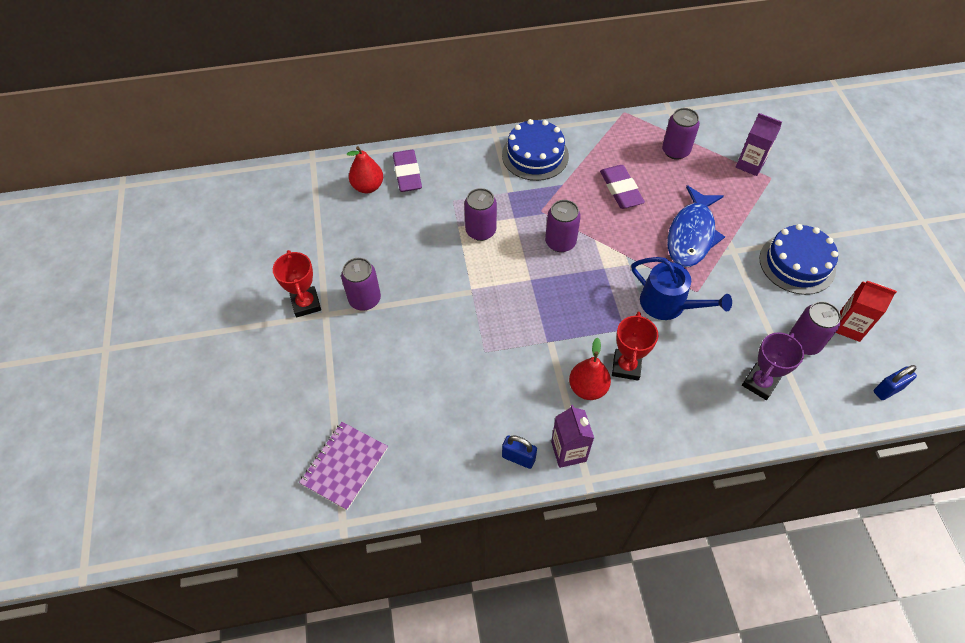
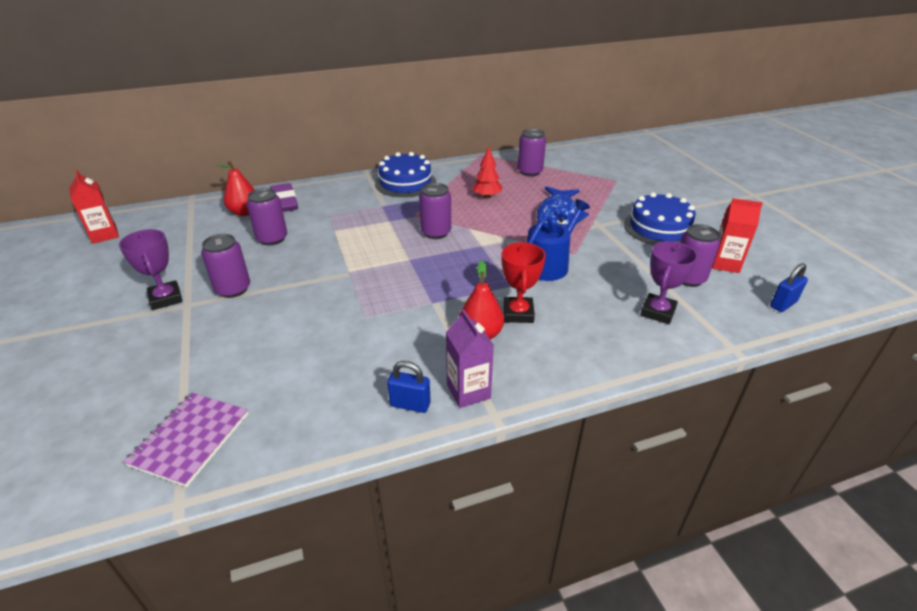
camera: 10 degrees left, 20 degrees down
(237, 206) = (104, 235): none -> red carton
(306, 304) = (166, 298): red trophy -> purple trophy
(480, 231) = (357, 231): purple can -> purple can (272, 238)
(621, 190) = (487, 196): purple eraser -> red tree
(668, 304) = (549, 264): blue watering can -> blue watering can turned 75 degrees counterclockwise
(750, 164) = (595, 175): purple carton -> none

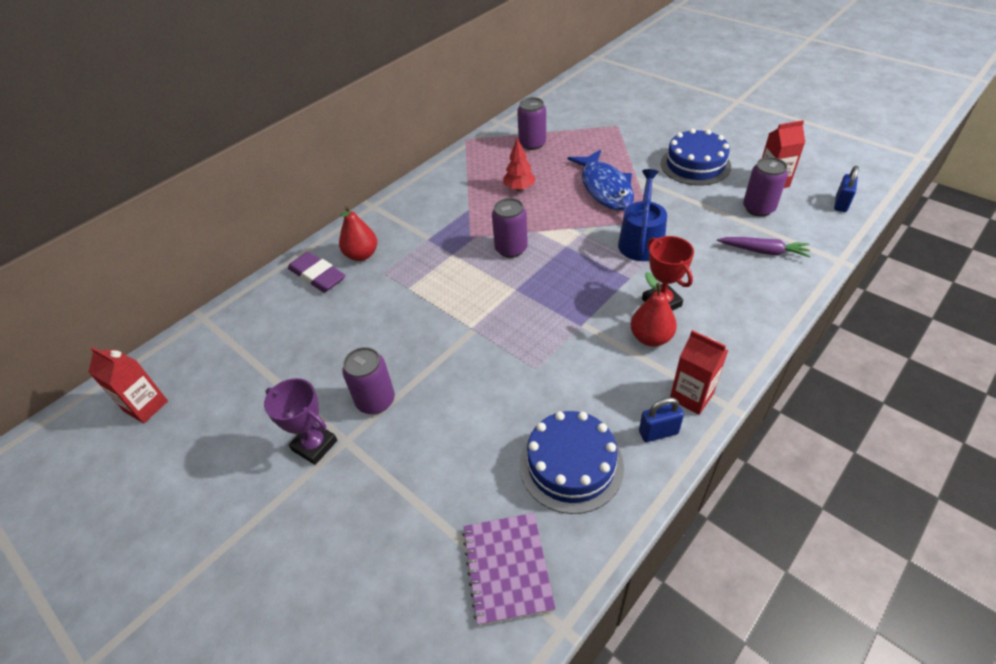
camera: 25 degrees left, 10 degrees up
(244, 212) = (286, 307): red pear -> red pear (361, 255)
(272, 238) = (353, 325): purple can -> none
(405, 183) = (423, 202): blue cake -> blue cake (571, 465)
(468, 391) = (691, 396): purple carton -> red carton
(657, 312) = (763, 251): purple trophy -> purple carrot

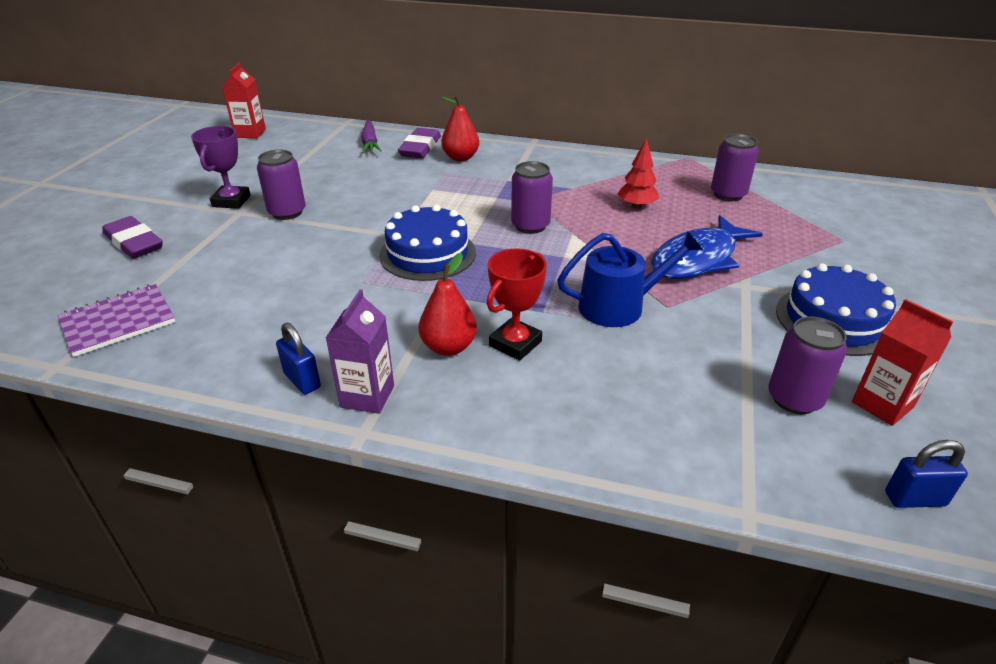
camera: 60 degrees right, 10 degrees down
(348, 548) = (134, 243): none -> purple eraser
(571, 465) = (241, 331): blue cake -> blue cake (428, 253)
(691, 396) = (367, 396): red carton -> purple carton
(763, 251) = (693, 419): purple carrot -> purple carrot (370, 143)

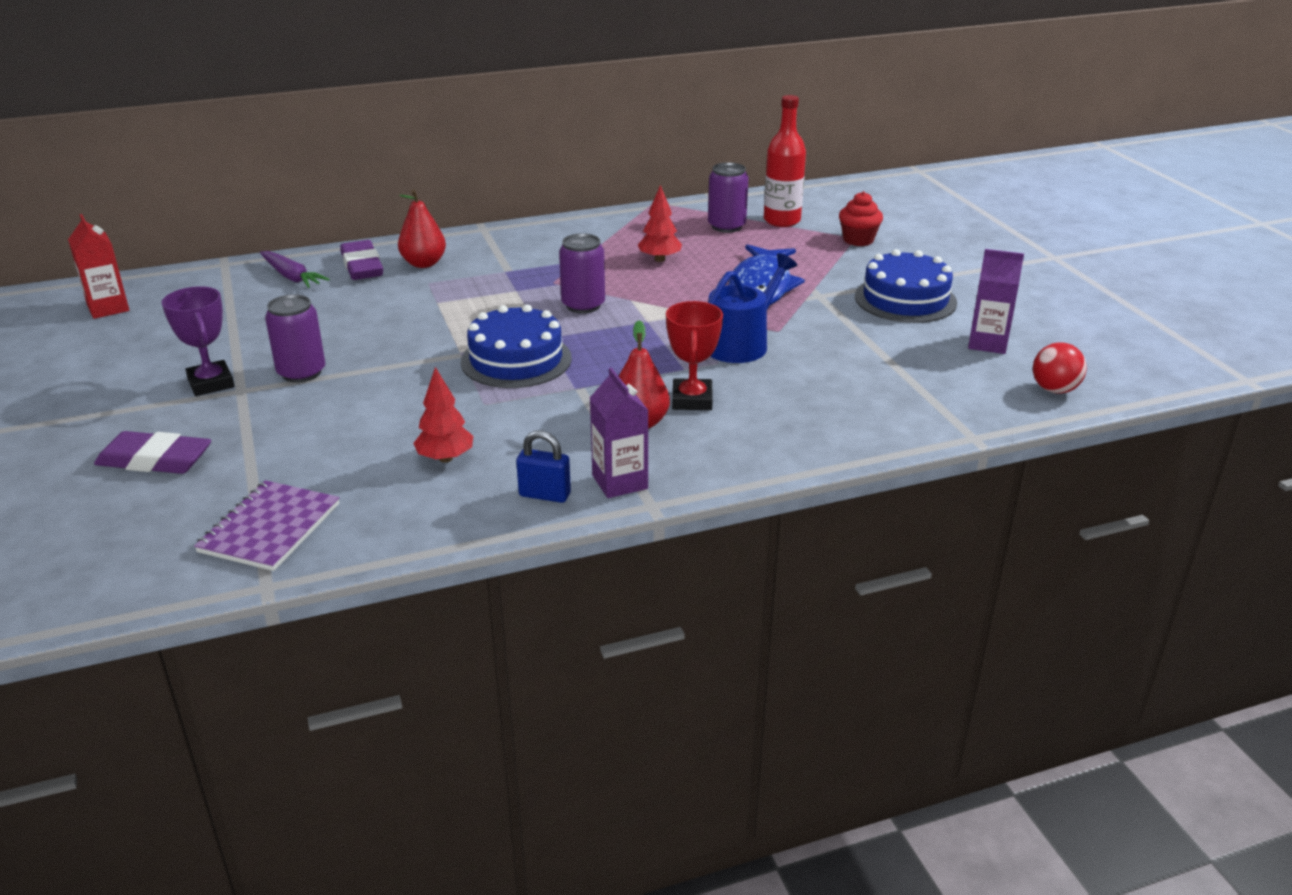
camera: 35 degrees left, 5 degrees down
(281, 316) = (445, 458): none -> red tree
(786, 203) = (782, 220): none -> red bottle
(794, 399) = (932, 360): purple can -> none
(845, 243) = (858, 240): none -> red cupcake
(882, 405) = (987, 343): red carton -> purple carton
(914, 499) = (1054, 390): blue padlock -> red ball

